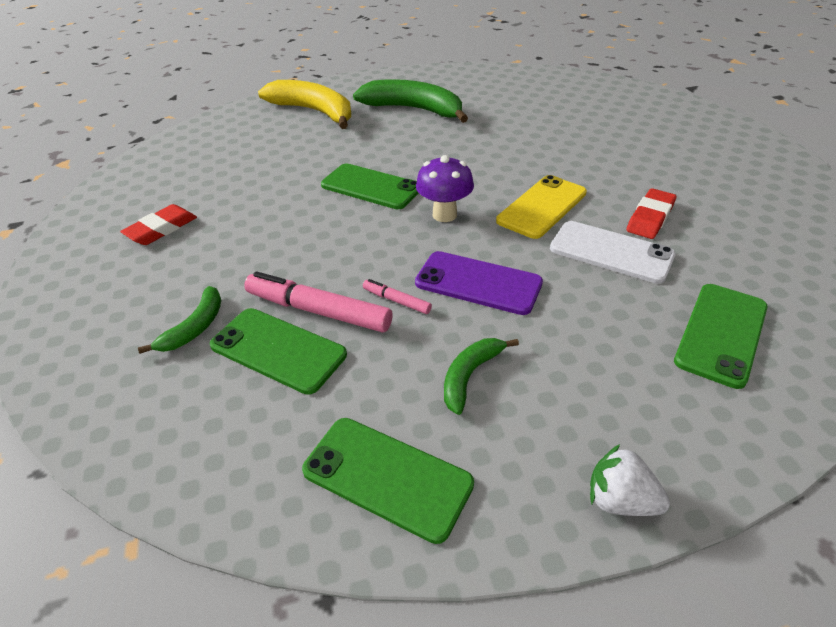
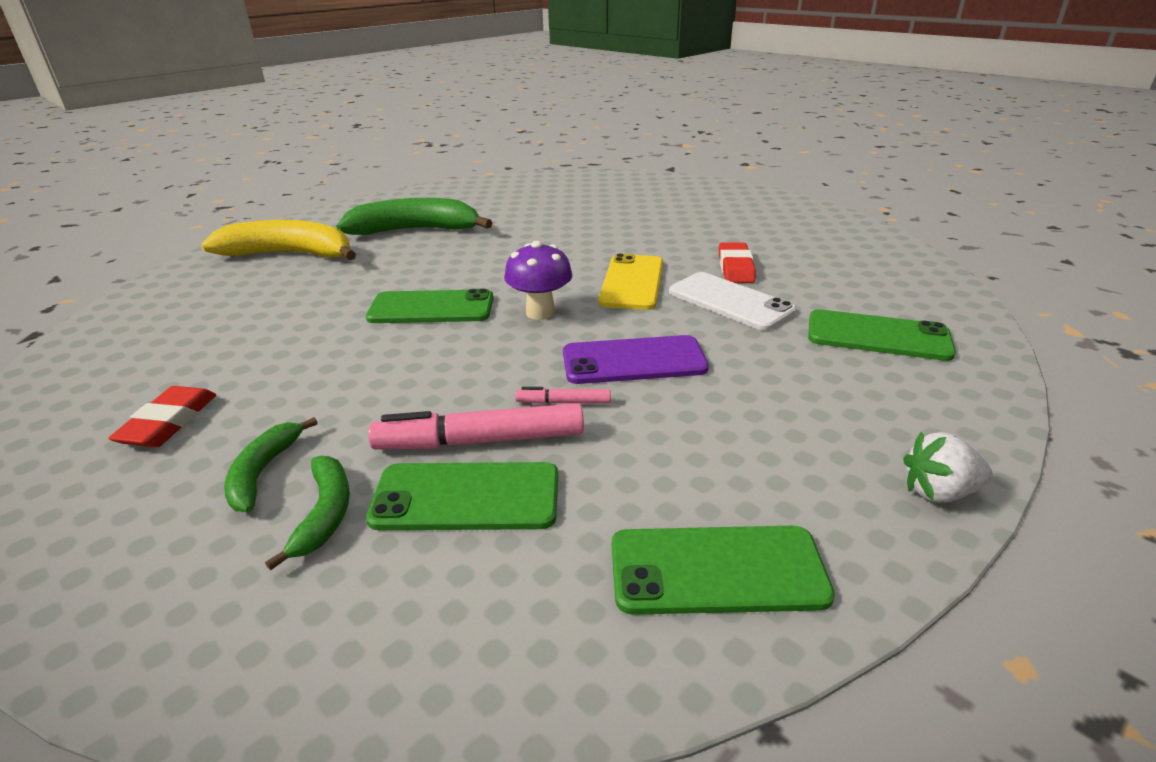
camera: 30 degrees left, 10 degrees down
(470, 376) = (706, 443): green banana -> green banana (263, 472)
(611, 252) = (730, 301): white phone -> white phone turned 45 degrees clockwise
(721, 333) = (878, 336): green phone -> green phone turned 75 degrees counterclockwise

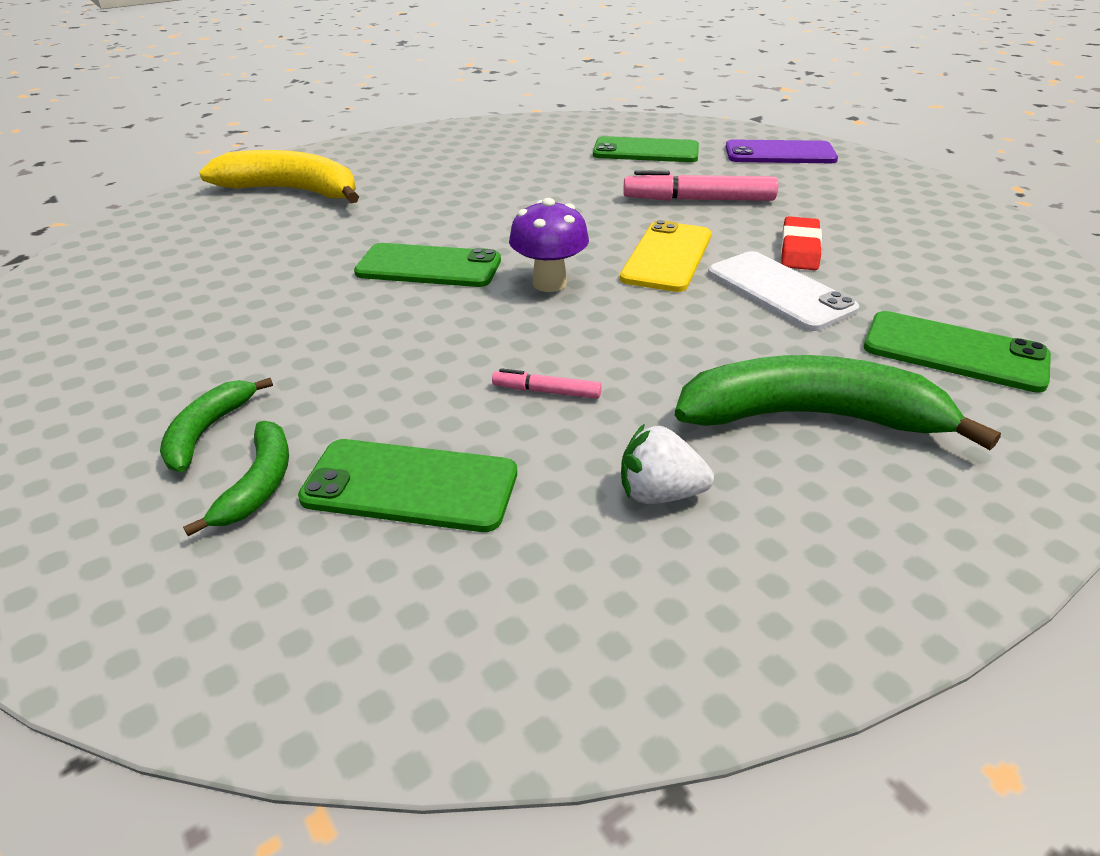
camera: 10 degrees right, 5 degrees up
(169, 422) = (127, 366): red eraser -> none
(416, 230) = (435, 173): green banana -> green banana (811, 417)
(480, 441) = (442, 424): pink marker -> pink marker (698, 200)
(633, 361) = (641, 351): purple phone -> purple phone (780, 153)
(717, 570) = (666, 606): green phone -> green phone (645, 151)
(938, 492) = (968, 553): white strawberry -> white strawberry (659, 494)

